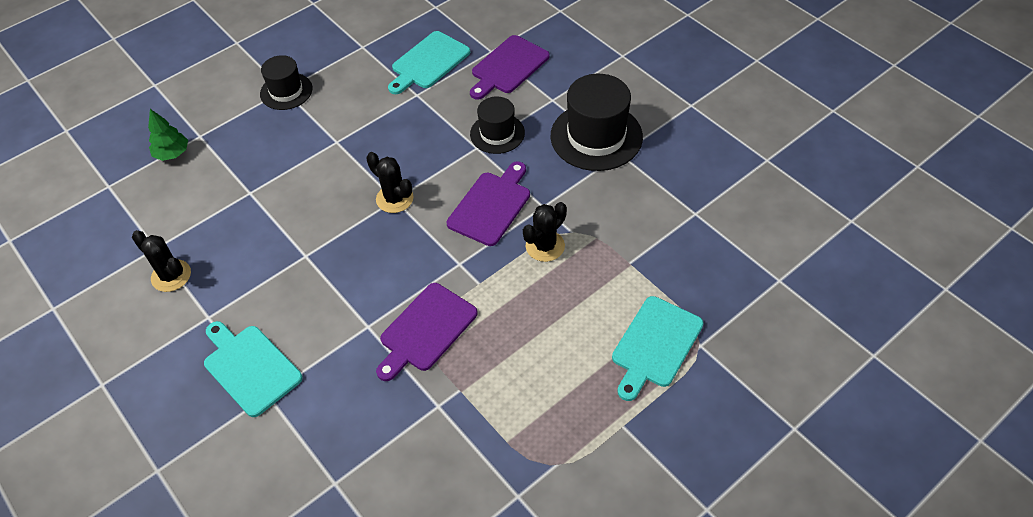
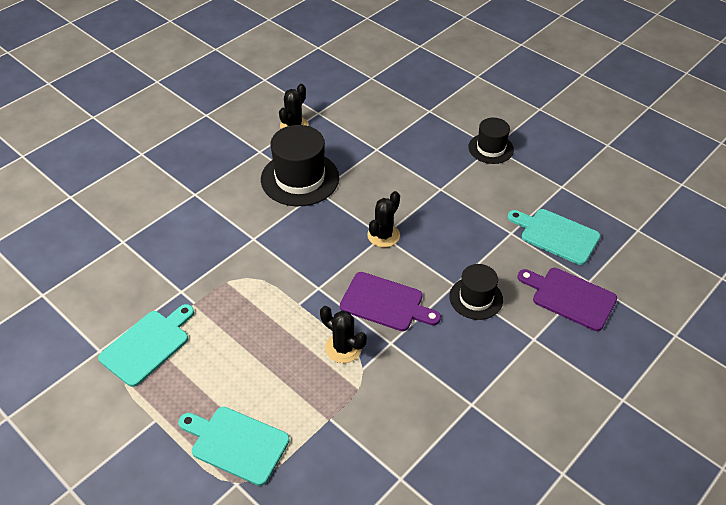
camera: 80 degrees right, 5 degrees down
(172, 154) = (408, 101): green tree -> none
(250, 367) = (217, 181): turquoise cutting board -> turquoise cutting board (148, 345)
(425, 330) = (250, 274): purple cutting board -> none
(596, 136) = (491, 381): black hat -> black hat (300, 178)

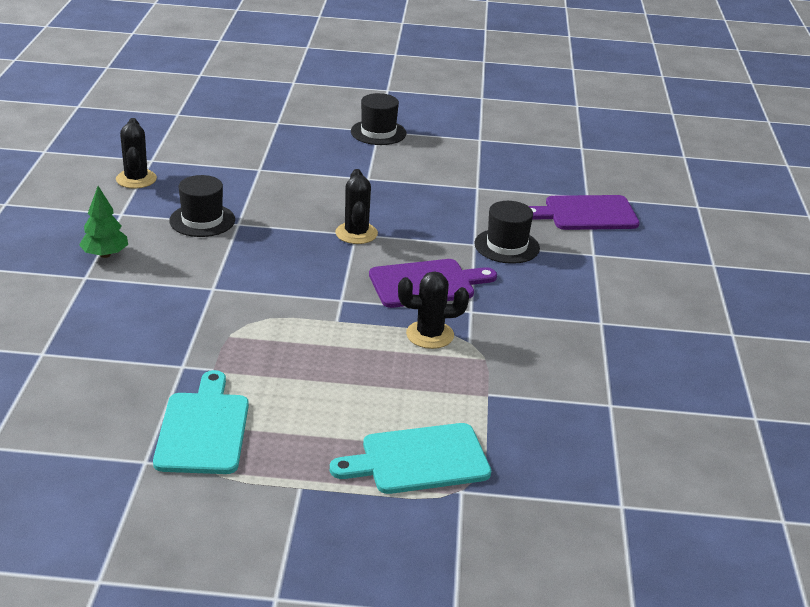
camera: 40 degrees left, 15 degrees down
(220, 181) = (105, 255): none -> green tree
(300, 178) = (202, 220): black hat -> black hat, size x0.60
(556, 235) = (519, 175): turquoise cutting board -> none

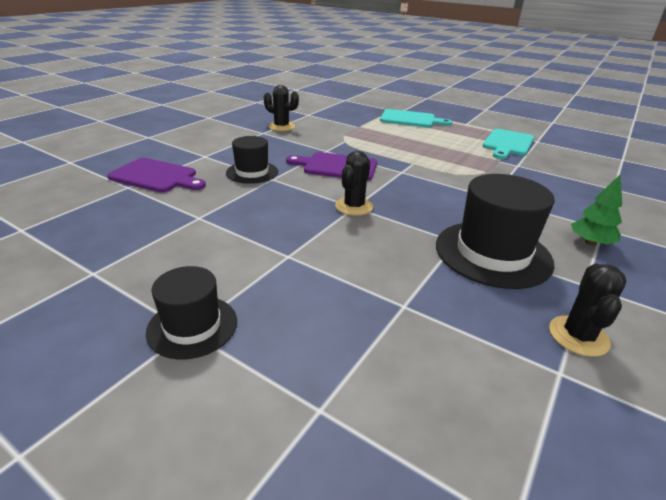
camera: 150 degrees left, 0 degrees up
(202, 220) = (492, 253): black hat -> black hat, size x1.67
(430, 335) = (363, 147): black cactus -> black cactus (281, 127)

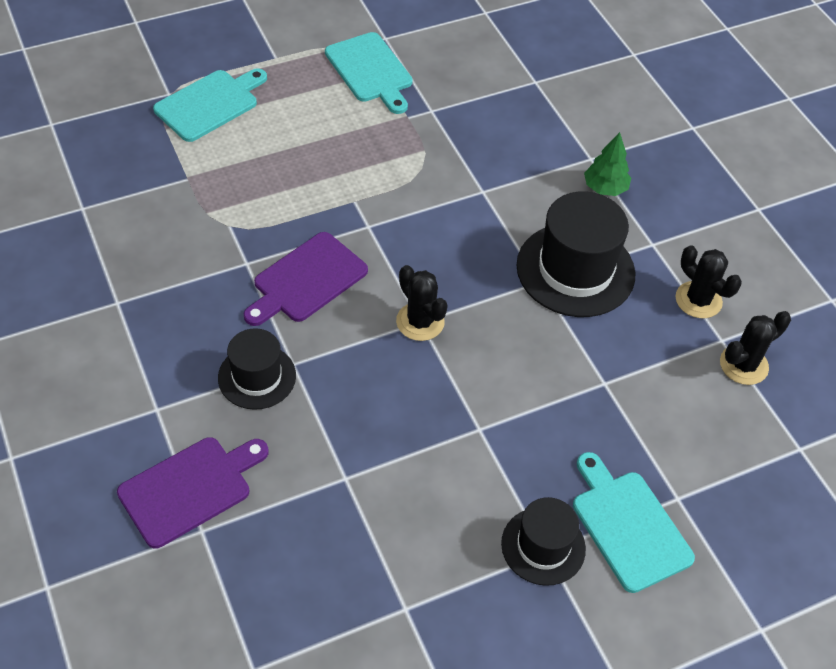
camera: 60 degrees left, 20 degrees up
(254, 379) = (628, 525): none -> turquoise cutting board
(281, 127) = (111, 268): black cactus -> black cactus (743, 365)

